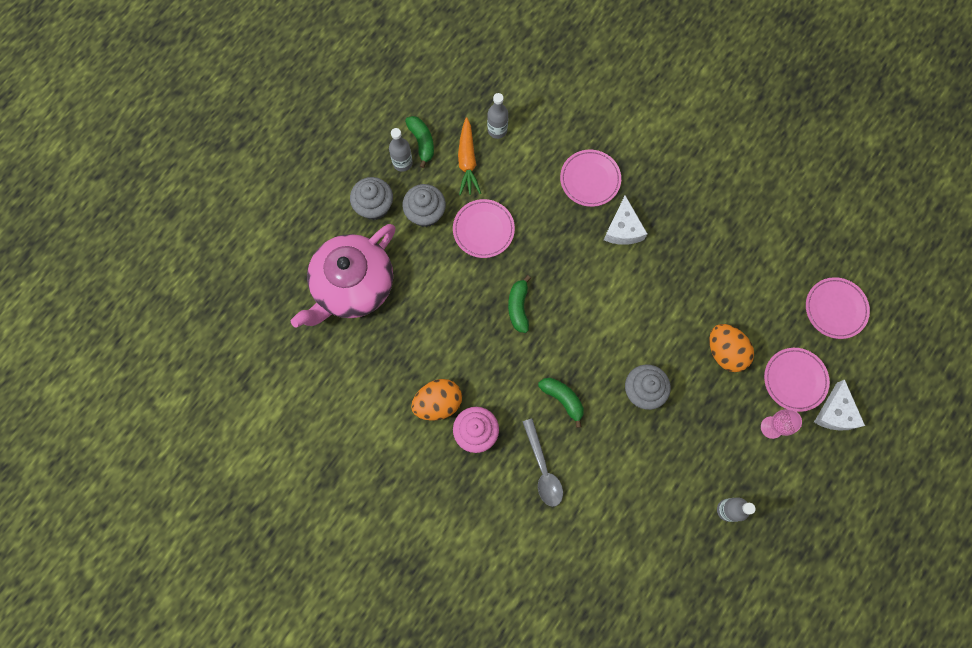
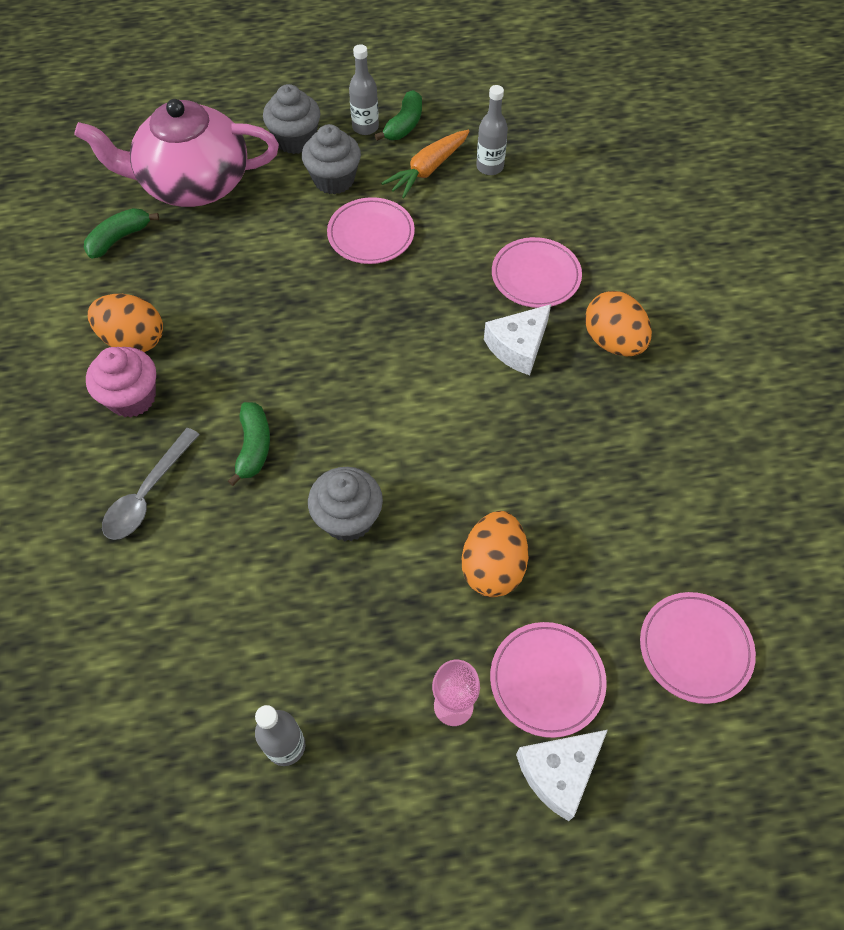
camera: 45 degrees right, 15 degrees down
(518, 307) = (319, 326): green banana -> green banana (119, 238)
(662, 185) = (613, 341): none -> orange egg

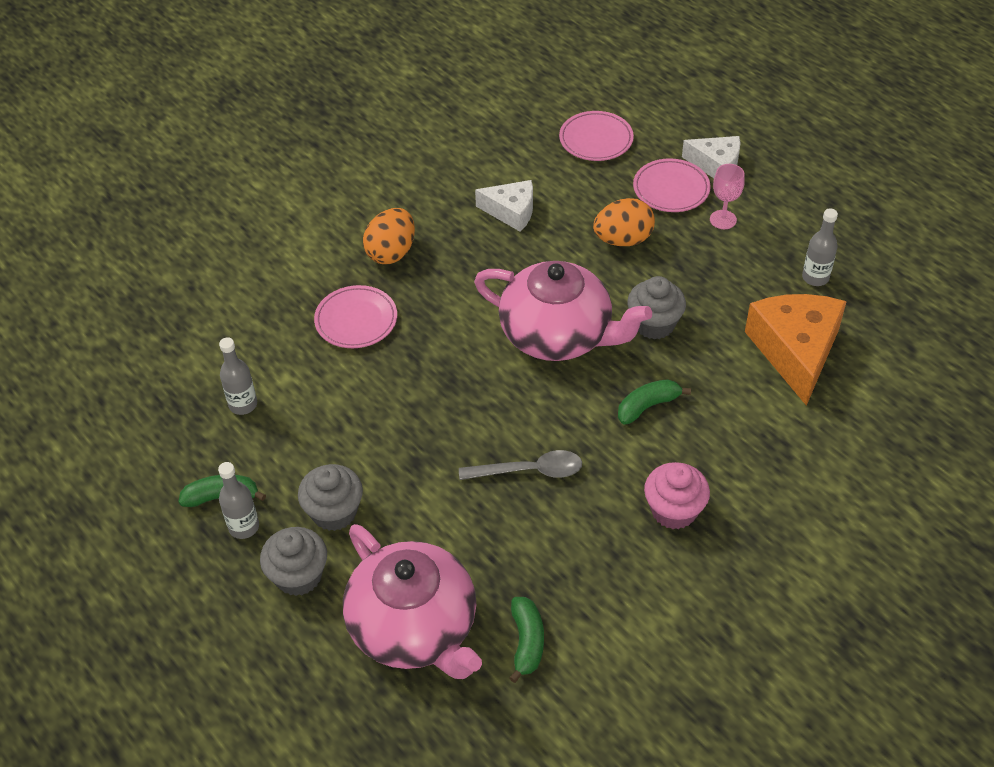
camera: 120 degrees left, 10 degrees down
(119, 238) = (527, 642): green banana -> green banana turned 105 degrees counterclockwise
(134, 340) = (622, 548): orange egg -> none
(148, 494) = (737, 445): grey spoon -> grey spoon (529, 471)
(205, 635) = (795, 351): none -> orange cheese
(371, 234) = (384, 448): pink plate -> none
(399, 423) = (558, 335): none -> pink teapot
(428, 170) = (275, 447): orange carrot -> none
(518, 346) = (436, 301): white cheese -> white cheese (511, 212)

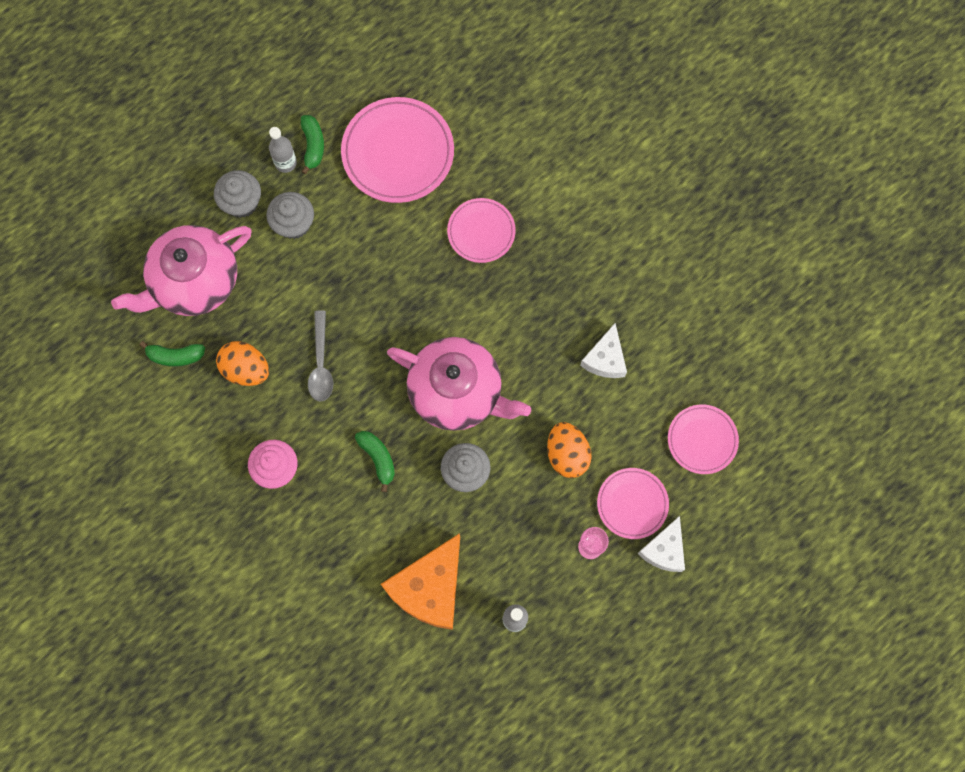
camera: 90 degrees right, 25 degrees up
(243, 404) = (398, 152): grey bottle -> pink plate
(391, 252) = (557, 257): orange egg -> orange egg (246, 369)
(558, 335) = (457, 392): pink teapot -> pink teapot turned 90 degrees counterclockwise
(795, 351) = (429, 588): orange cheese -> orange cheese turned 120 degrees clockwise

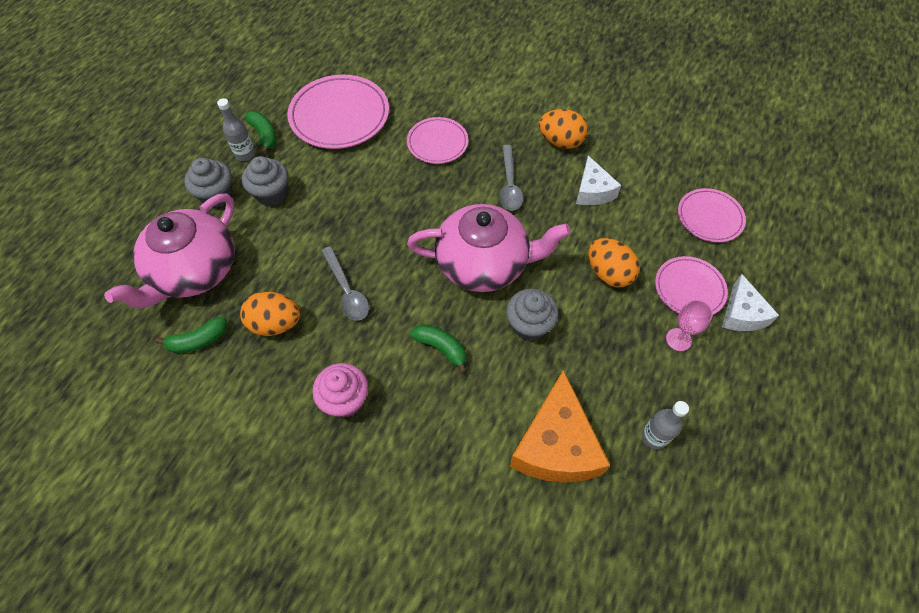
camera: 25 degrees left, 15 degrees down
(527, 314) = (509, 184): none -> grey spoon
(607, 285) = (560, 142): none -> orange egg

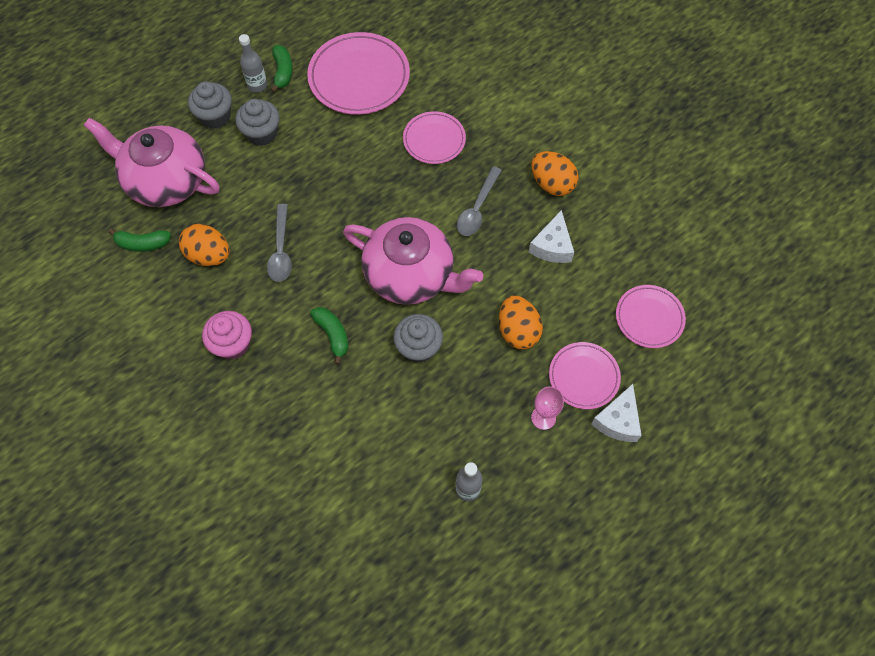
camera: 25 degrees right, 5 degrees up
(194, 271) = (166, 180): pink teapot -> pink teapot turned 60 degrees clockwise
(555, 445) = (381, 457): orange cheese -> none

